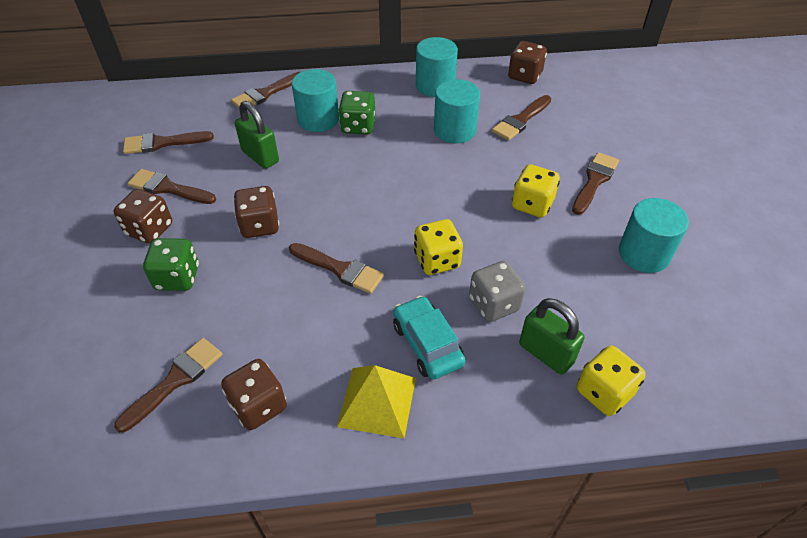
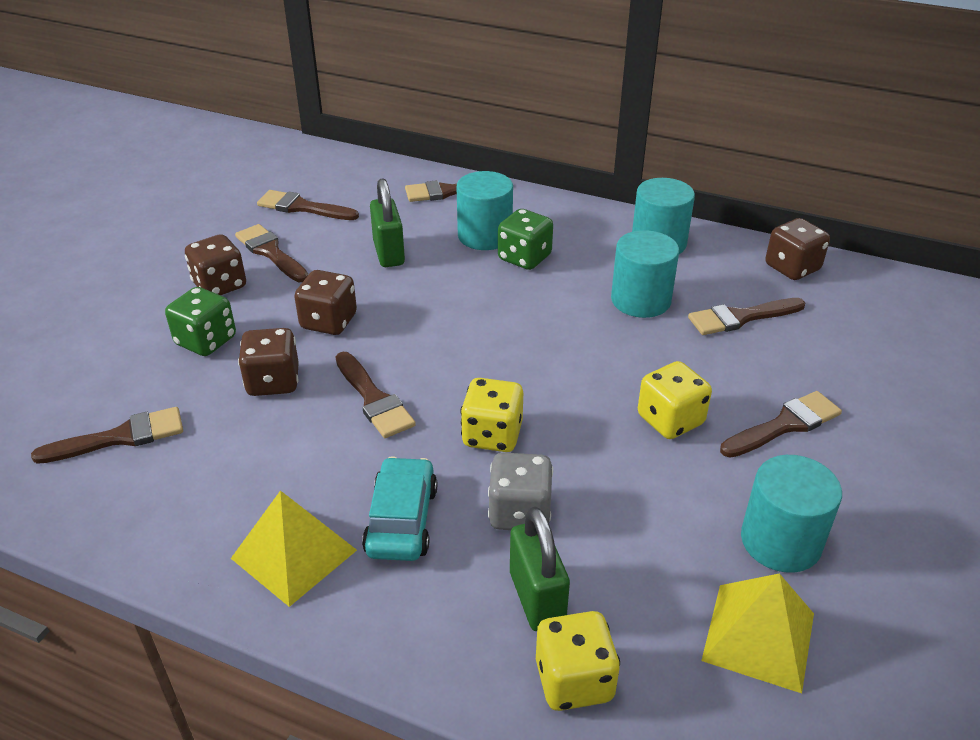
camera: 30 degrees right, 10 degrees down
(258, 406) = (174, 498): brown dice -> brown dice (273, 382)
(673, 315) = (758, 636): none -> yellow pyramid

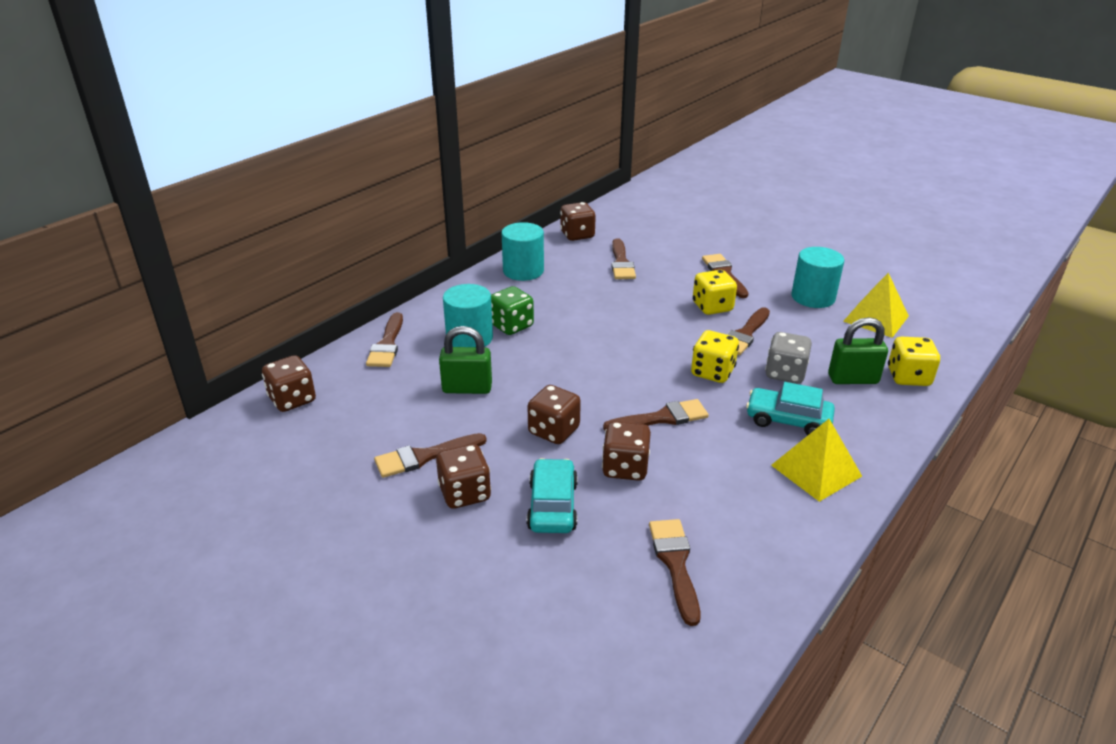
camera: 75 degrees left, 5 degrees down
(206, 341) = (552, 506): green dice -> turquoise car
(302, 207) = (353, 430): brown brush -> brown brush (744, 334)
(340, 168) = (292, 400): none -> brown dice
(640, 300) = (587, 291): turquoise cylinder -> none

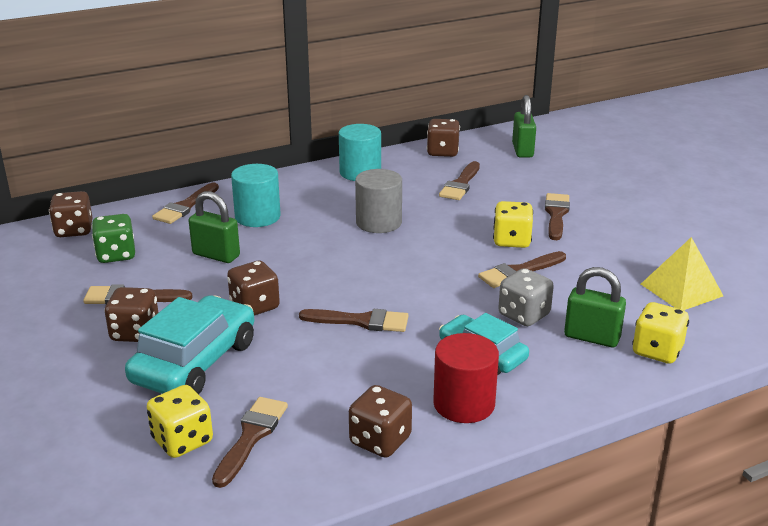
camera: 25 degrees right, 5 degrees down
(511, 326) = (303, 215): green dice -> green dice (116, 255)
(552, 506) = (195, 362): turquoise car -> turquoise car, size x1.57
(586, 317) = (378, 222): none -> grey cylinder
(625, 468) = (286, 351): brown dice -> brown dice (380, 441)
(642, 220) = (522, 150): none -> green padlock
(712, 372) = (450, 296): yellow dice -> yellow dice (182, 441)
(813, 297) = (630, 255): turquoise cylinder -> none
(816, 470) = (464, 404): yellow pyramid -> red cylinder

